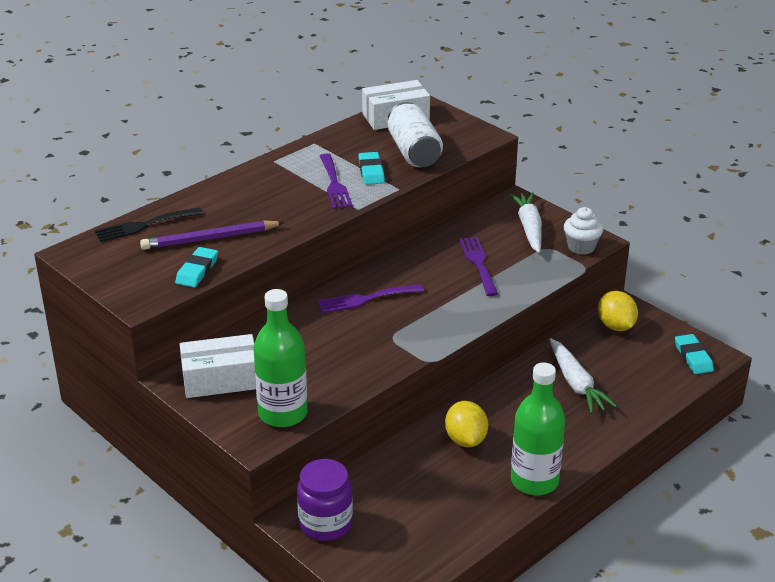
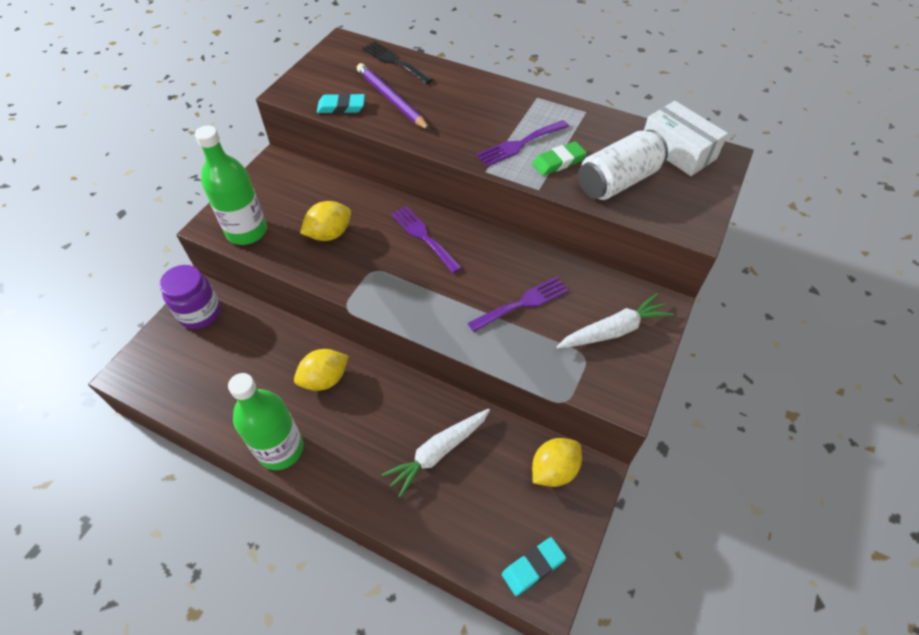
camera: 70 degrees right, 20 degrees up
(220, 379) = (281, 184): white box -> none
(324, 356) = (329, 234): none -> yellow lemon
(371, 172) = (558, 162): turquoise eraser -> green eraser
(581, 247) = (604, 388): white cupcake -> none

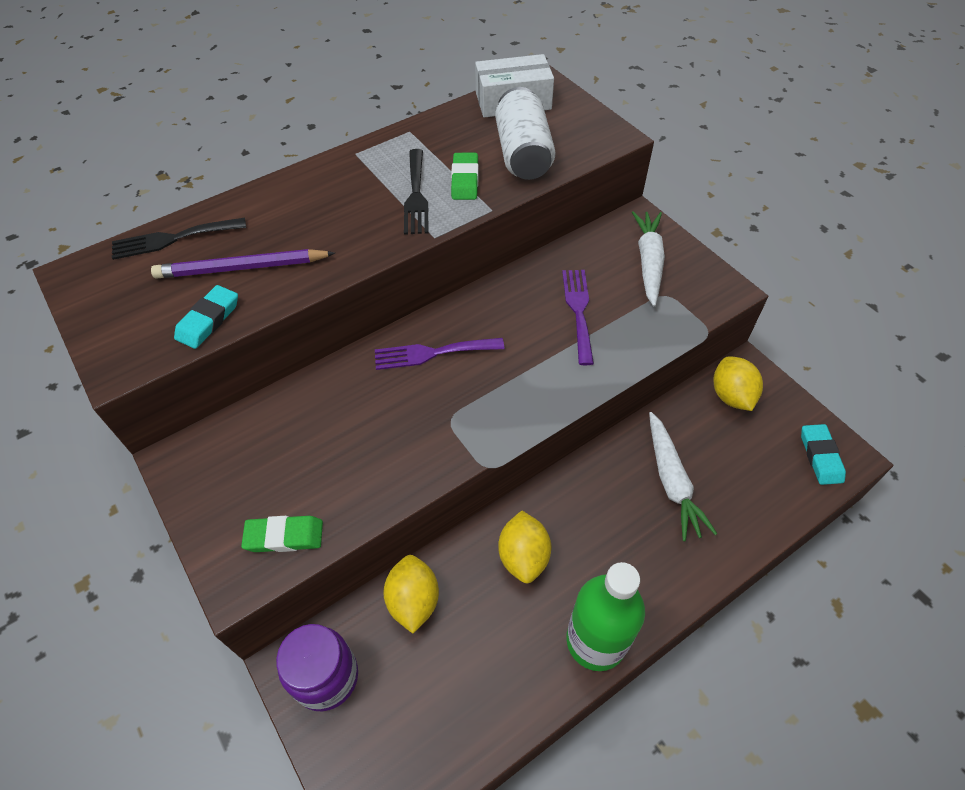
camera: 60 degrees left, 0 degrees up
(247, 231) = (284, 536): green bottle -> green eraser
(329, 234) = (360, 442): yellow lemon -> yellow lemon (413, 601)
(520, 144) = (416, 195): purple fork -> black fork

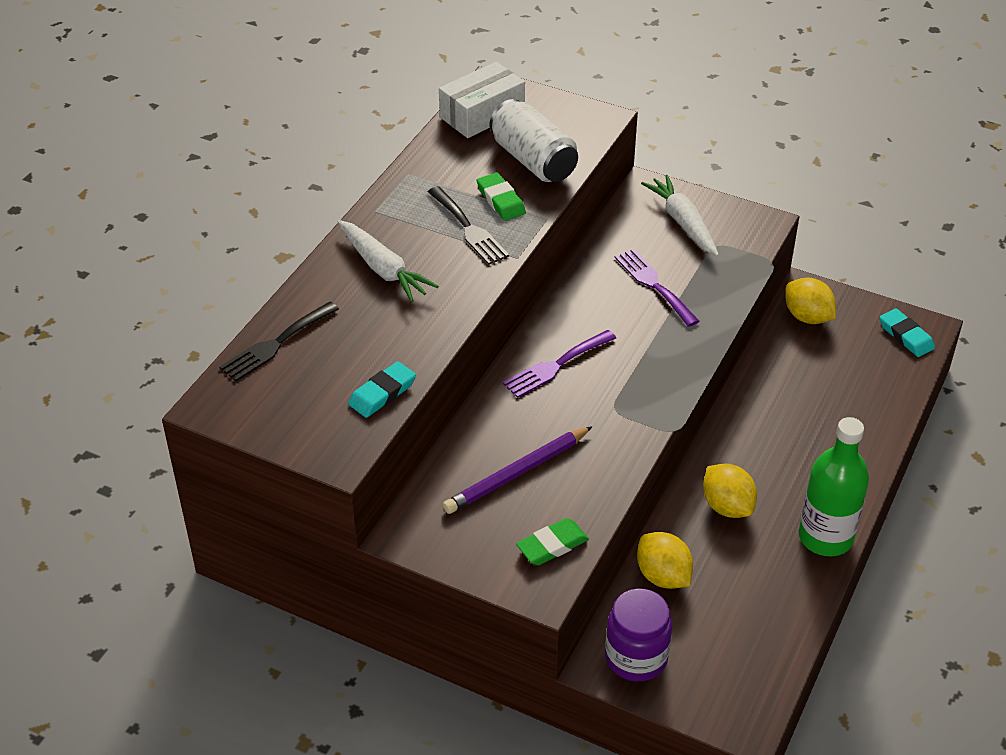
camera: 30 degrees left, 10 degrees down
(208, 320) = (382, 393): turquoise eraser -> turquoise eraser turned 45 degrees clockwise
(242, 268) = (368, 343): purple pencil -> purple pencil (517, 473)
(671, 481) = (804, 402): white carrot -> white carrot (383, 269)

